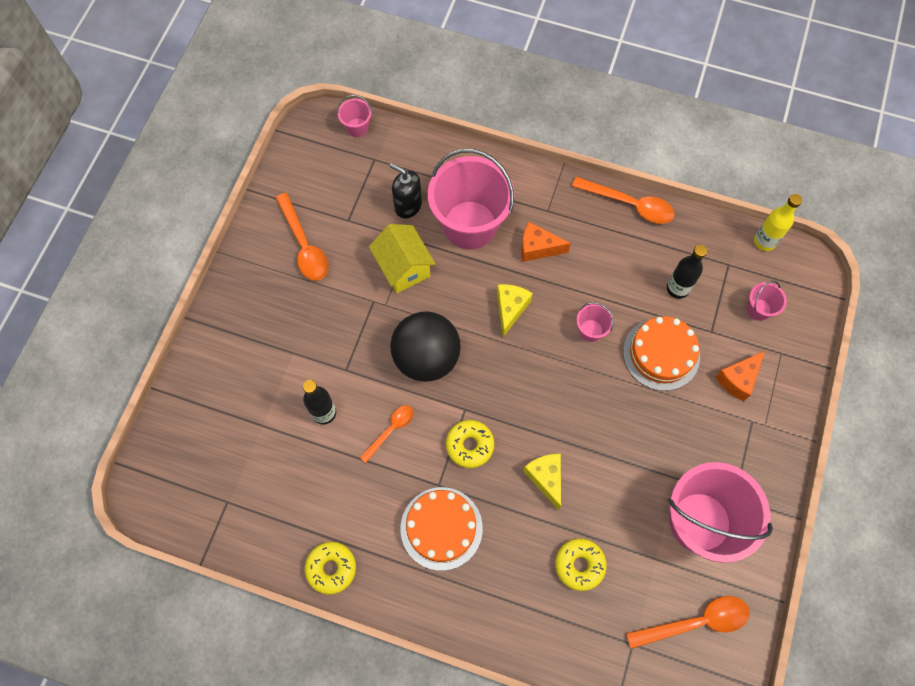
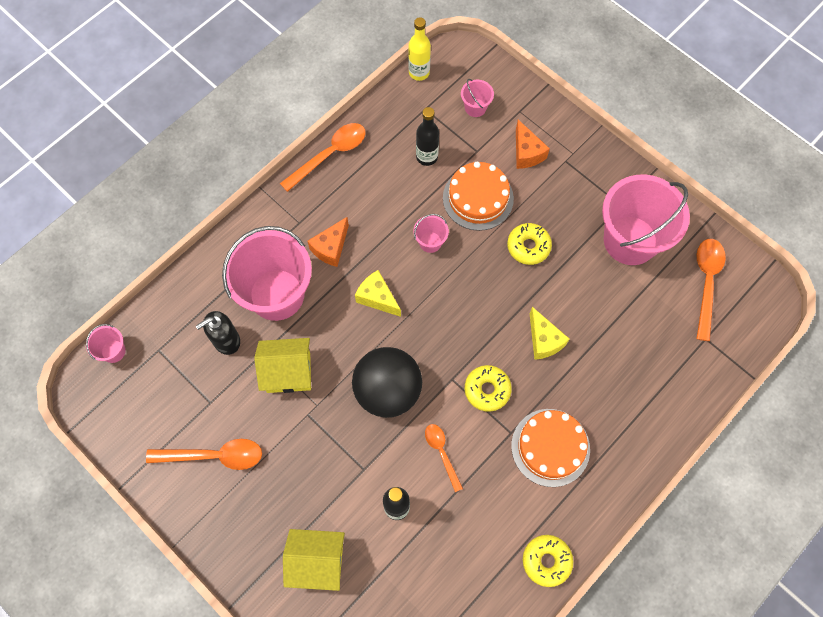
camera: 65 degrees left, 0 degrees up
(250, 368) = (317, 561): none -> yellow house
(545, 478) = (543, 340): yellow cheese -> yellow cheese turned 120 degrees counterclockwise
(579, 565) = (627, 348): yellow donut -> yellow donut (528, 246)

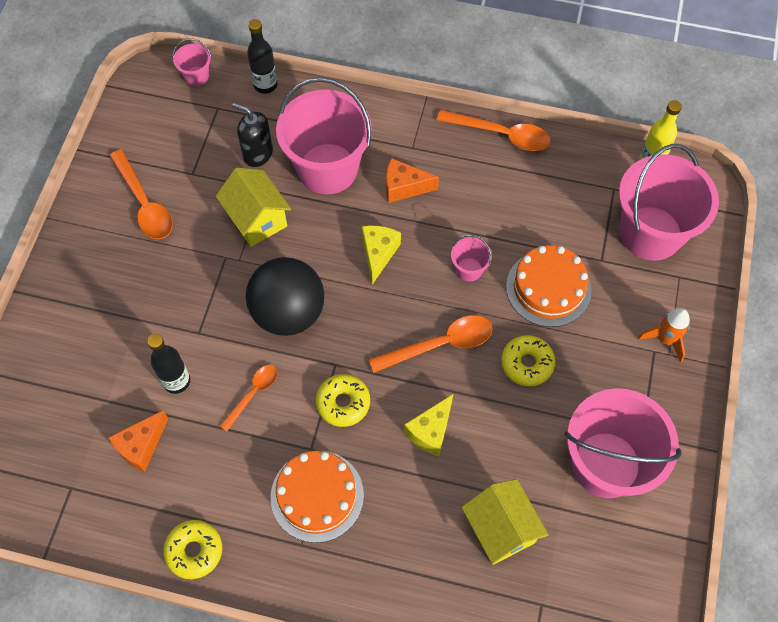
camera: 60 degrees right, 5 degrees down
(317, 561) = (90, 340): yellow house -> yellow house (500, 529)
(427, 157) = (560, 218): black bottle -> black bottle (265, 85)
(475, 107) = (650, 233): pink bucket -> pink bucket, size x2.36
(526, 153) = (634, 308): orange cheese -> orange cheese (141, 446)
(561, 149) = (665, 339): none -> orange rocket
(706, 283) = (610, 574): orange spoon -> orange spoon (440, 344)

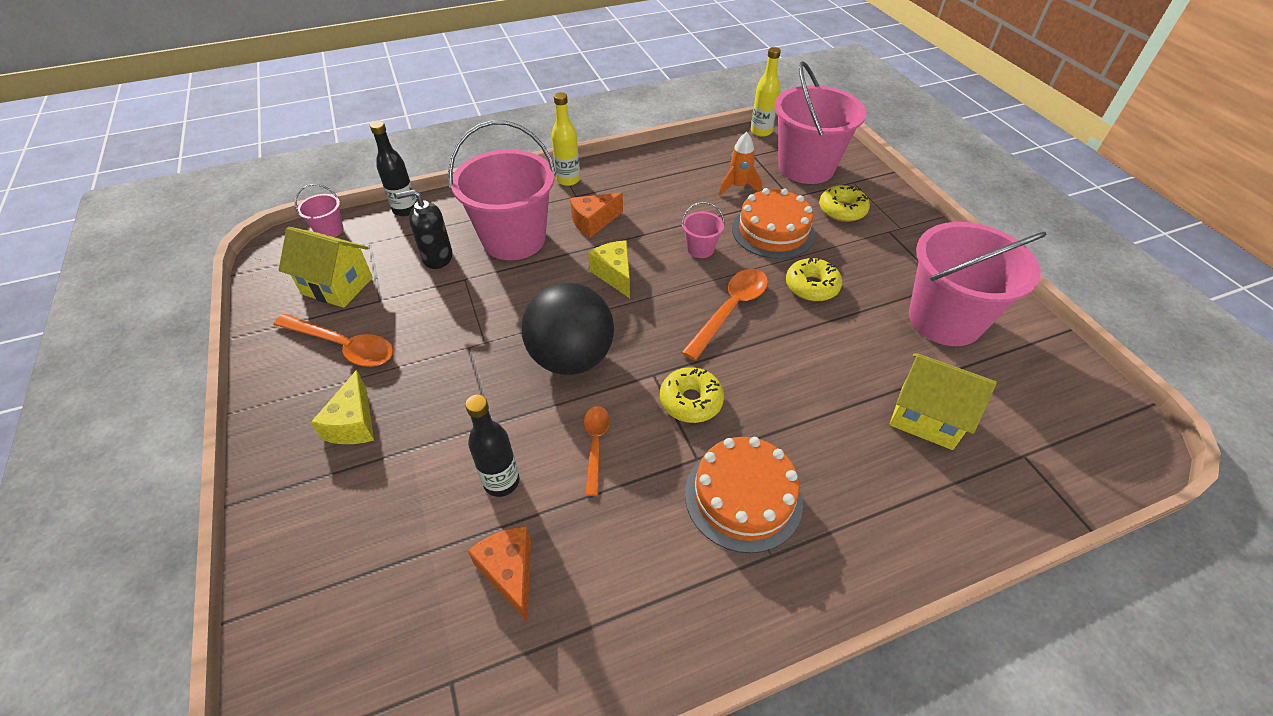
camera: 35 degrees left, 15 degrees down
(141, 446) = (510, 573): orange cheese -> orange cheese turned 150 degrees clockwise
(194, 551) = (665, 646): yellow donut -> yellow donut (842, 210)
(257, 219) = (477, 303): yellow house -> yellow house (337, 286)
(420, 124) = (568, 180): none -> yellow bottle
(430, 431) = (789, 377): yellow cheese -> yellow cheese (354, 423)
(501, 134) = (639, 160): orange spoon -> none
(665, 339) = (888, 220): orange rocket -> orange rocket (738, 187)

